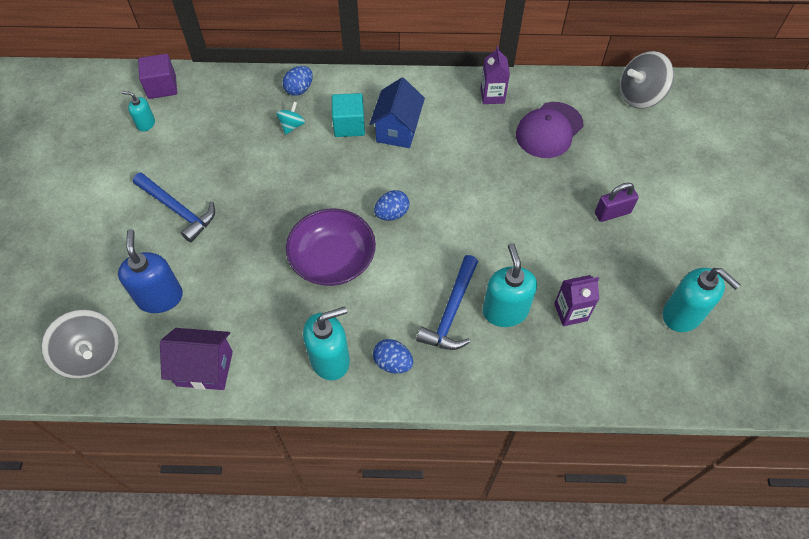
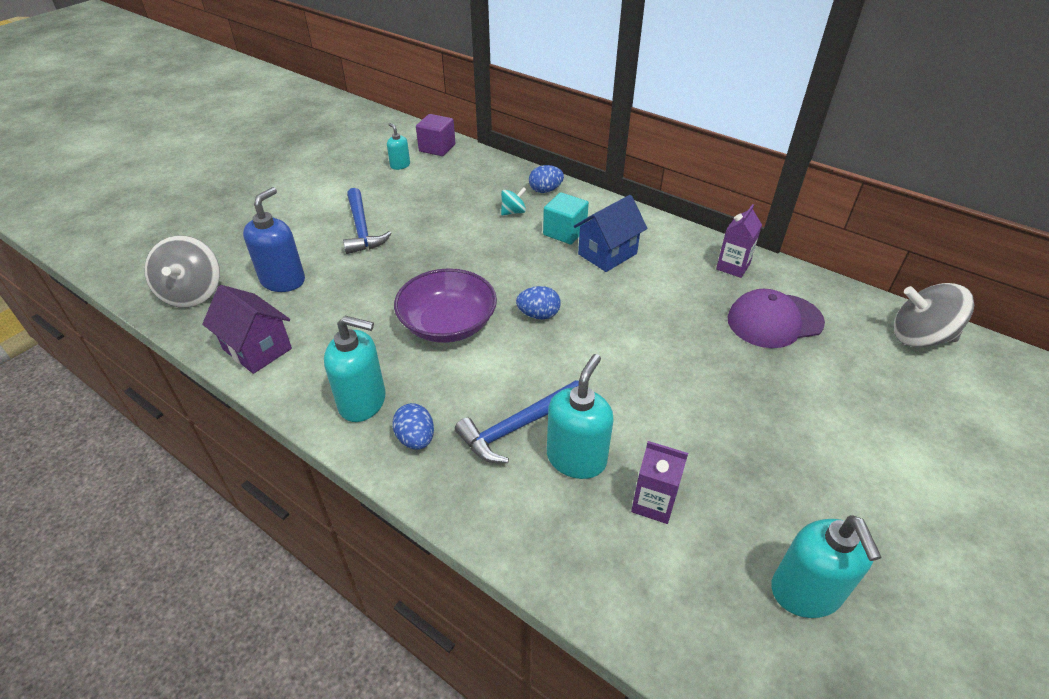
camera: 35 degrees right, 15 degrees down
(612, 213) = (791, 431): purple padlock -> none

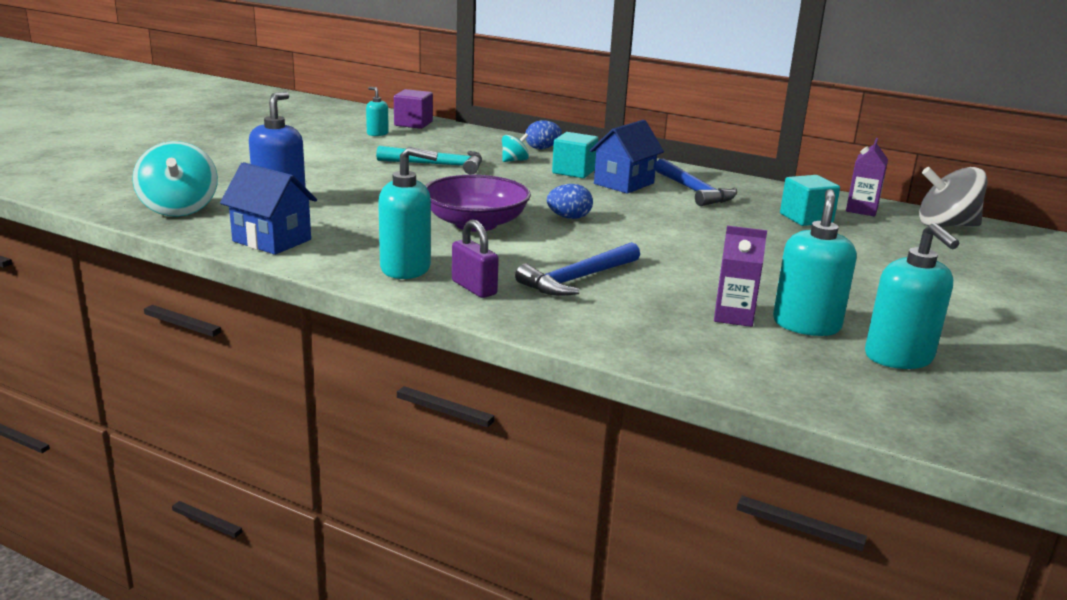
camera: 10 degrees left, 20 degrees down
(193, 293) = (179, 209): grey spinning top -> turquoise spinning top
(257, 349) = (272, 240): purple house -> blue house
(362, 229) = (353, 170): blue hammer -> blue hammer (694, 191)
(416, 439) = (474, 288): blue egg -> purple padlock
(440, 220) = (437, 165): none -> turquoise hammer
(576, 458) = (646, 295): turquoise soap dispenser -> turquoise soap dispenser (806, 325)
(733, 266) = (752, 190): purple carton -> purple carton (861, 210)
(774, 321) = (806, 218): purple cap -> turquoise cube

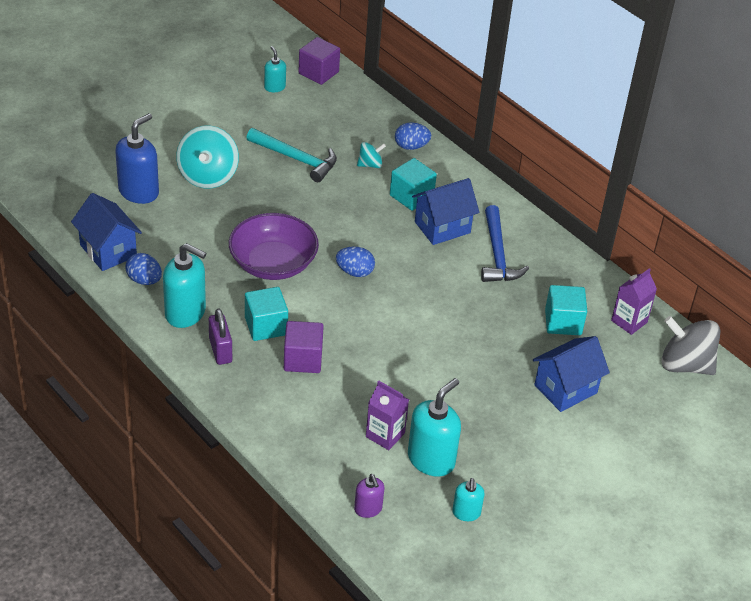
camera: 20 degrees right, 20 degrees up
(179, 209) = (59, 188): turquoise spinning top -> turquoise spinning top (208, 176)
(334, 254) = (144, 280): none -> blue egg
(510, 263) = (266, 326): none -> turquoise cube
(577, 279) = (303, 359): blue hammer -> purple cube
(789, 377) = (368, 509): none -> purple soap dispenser
(867, 255) = (565, 389): none -> blue house
(899, 357) = (466, 513): turquoise soap dispenser -> turquoise soap dispenser, size x0.54

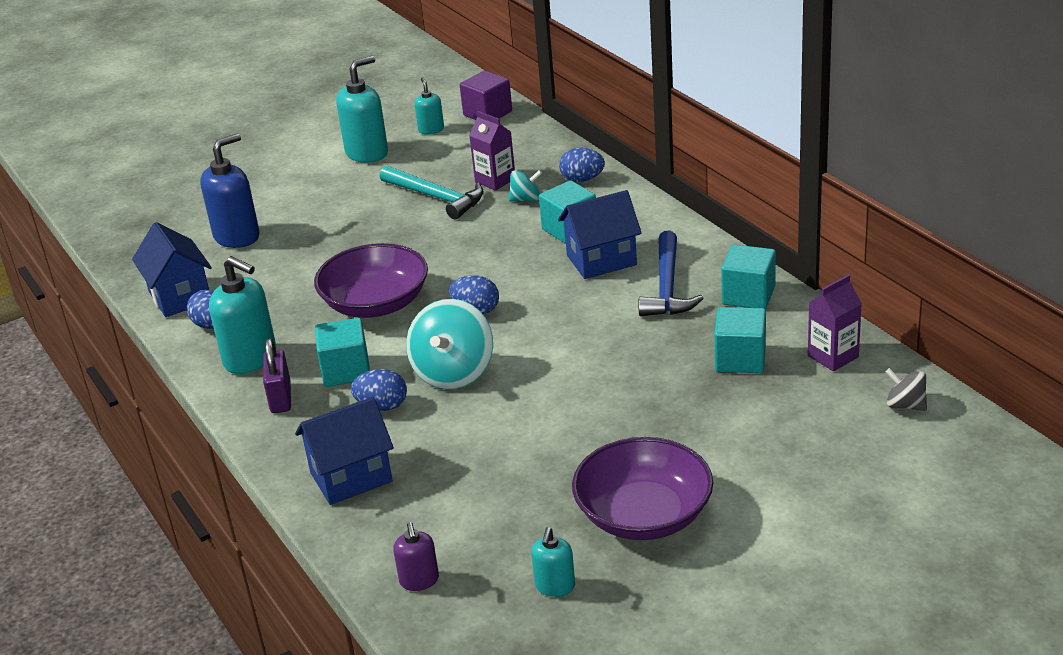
camera: 15 degrees right, 10 degrees down
(208, 176) = (324, 218): turquoise spinning top -> turquoise spinning top (453, 372)
(303, 359) = (382, 406): purple cube -> blue egg
(385, 435) = (466, 491): purple carton -> purple carton (495, 180)
(431, 459) = (522, 521): turquoise soap dispenser -> turquoise soap dispenser (367, 153)
(517, 455) = (644, 515): none -> purple bowl
(559, 265) = (748, 295): none -> turquoise cube
(565, 389) = (728, 436): blue house -> blue house (351, 477)
(685, 365) = (905, 405): grey spinning top -> grey spinning top, size x0.51

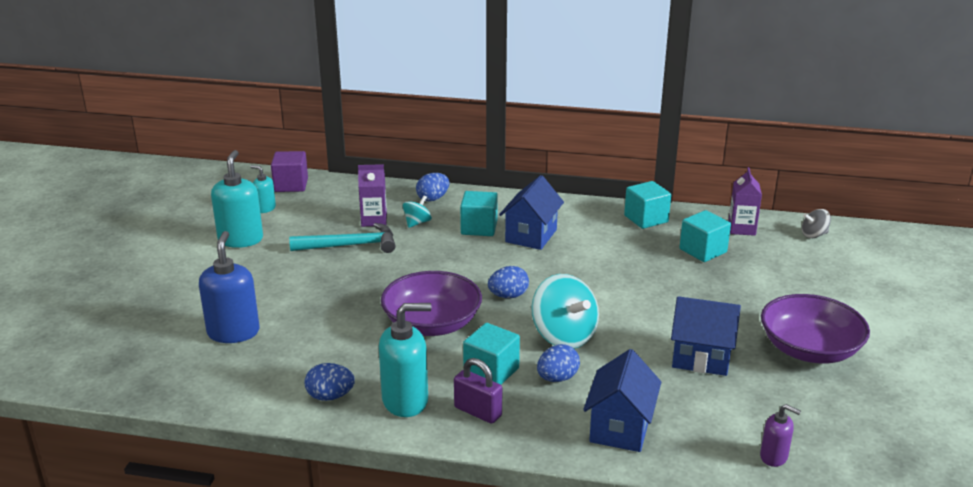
camera: 50 degrees left, 5 degrees down
(180, 296) = (262, 392): blue house -> blue house (701, 358)
(555, 586) = (842, 411): turquoise soap dispenser -> none
(667, 287) = (595, 233): blue hammer -> none

